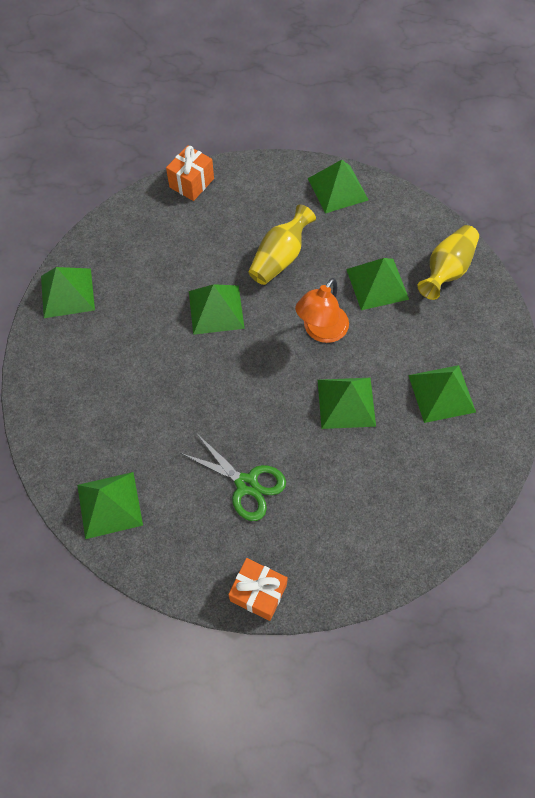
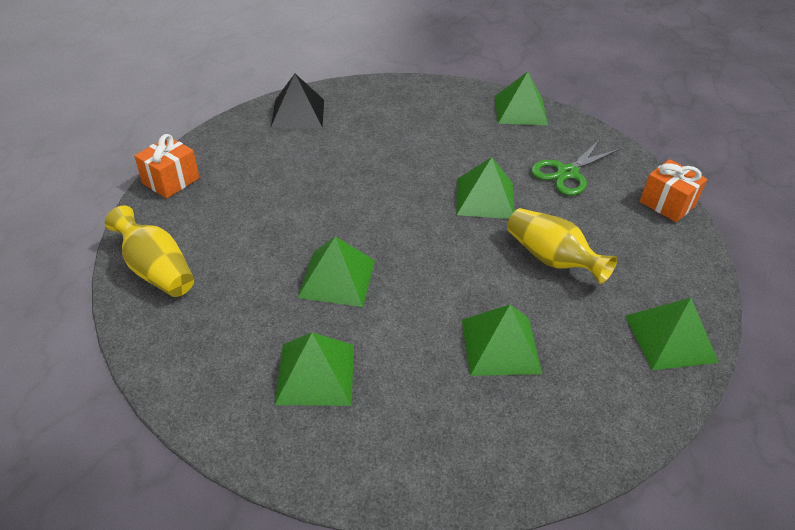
camera: 100 degrees right, 20 degrees down
(109, 505) = (298, 113): green pyramid -> black pyramid
(246, 484) = (277, 189): green scissors -> green scissors (567, 173)
(321, 331) = (438, 275): orange lamp -> none
(446, 270) = (515, 436): yellow vase -> yellow vase (156, 270)

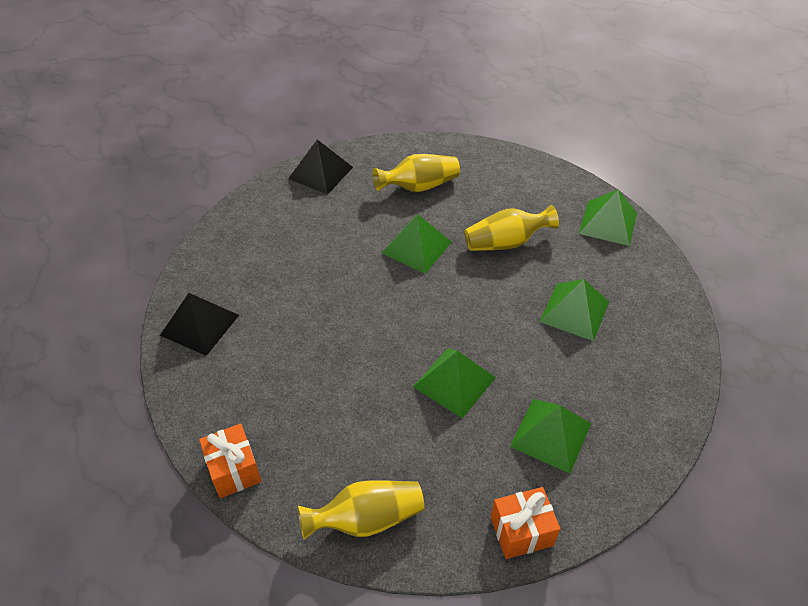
camera: 60 degrees left, 5 degrees up
(520, 110) = (320, 172): green pyramid -> black pyramid
(567, 173) = (419, 186): green scissors -> yellow vase
(667, 204) = (486, 154): orange gift -> orange gift (521, 531)

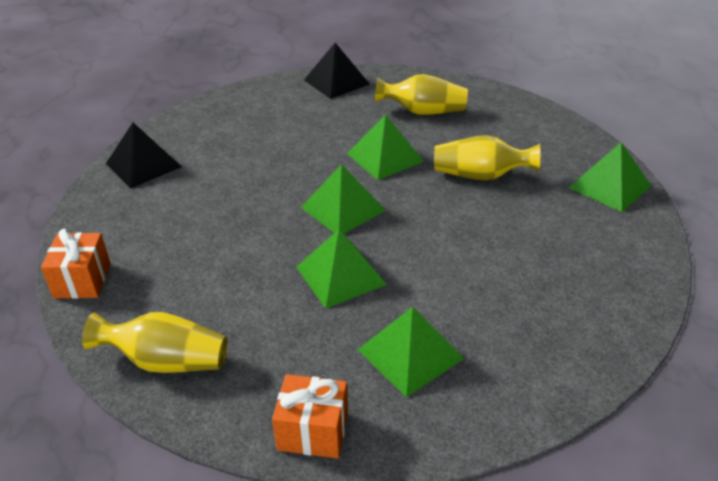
camera: 25 degrees right, 10 degrees down
(574, 311) = (515, 252): green pyramid -> green pyramid (343, 209)

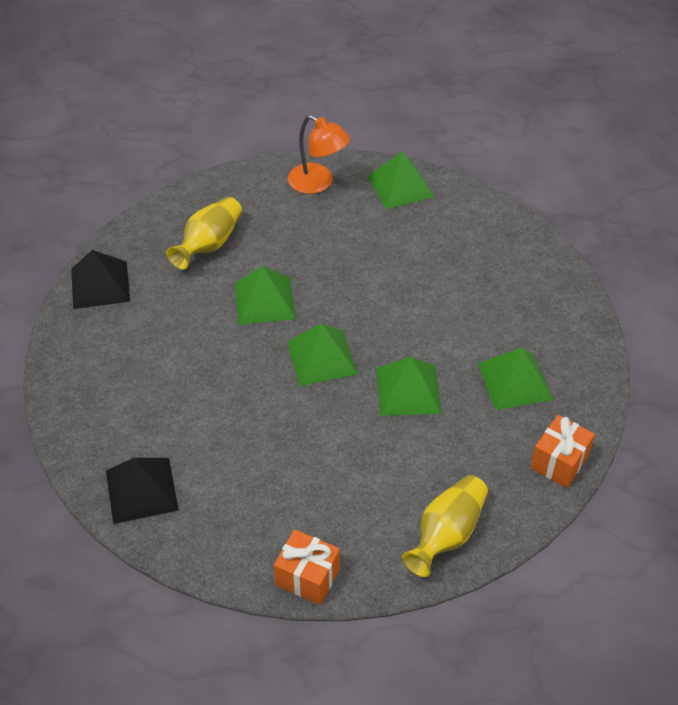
camera: 65 degrees left, 10 degrees up
(481, 176) = (336, 251): yellow vase -> none
(555, 140) = (318, 183): none -> orange lamp

